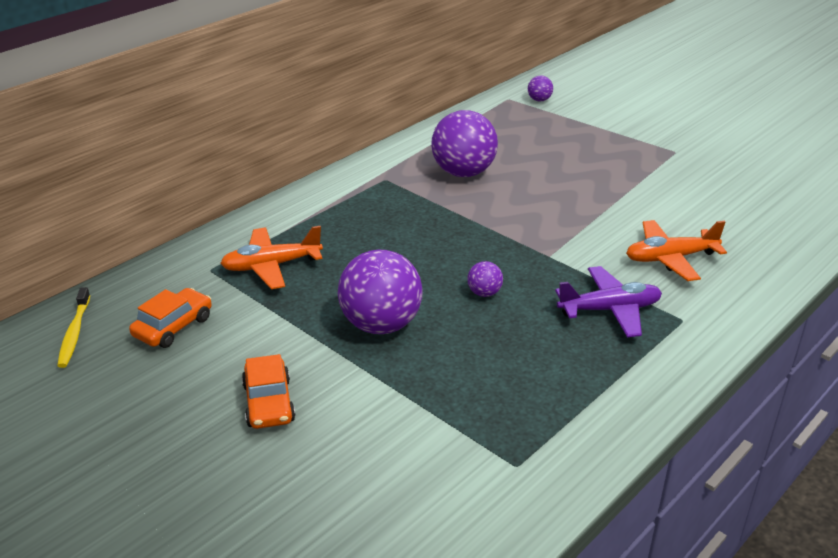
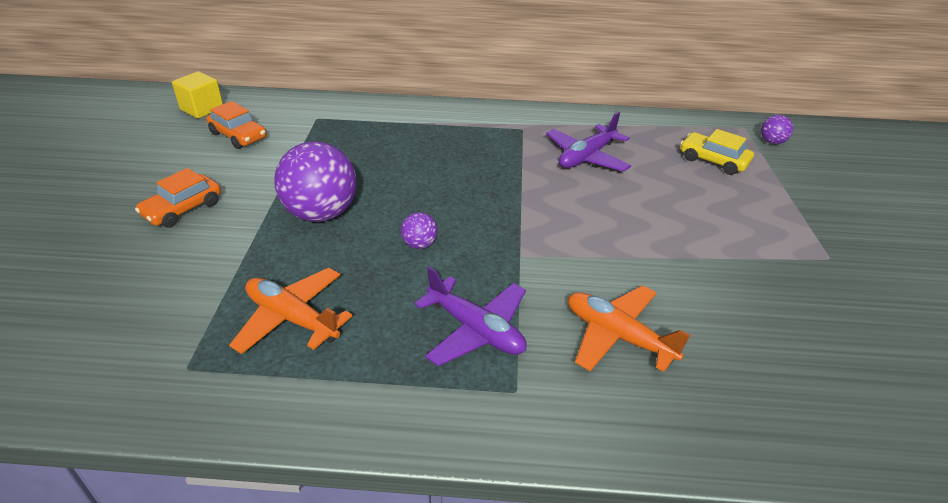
camera: 50 degrees right, 5 degrees up
(74, 333) = (202, 109): yellow toothbrush -> yellow cube
(173, 327) = (238, 136): orange car -> orange car turned 45 degrees clockwise
(271, 266) = (347, 137): orange plane -> orange plane (292, 318)
(463, 173) = (586, 157): purple ball -> purple plane
(532, 130) = (713, 161): none -> yellow car

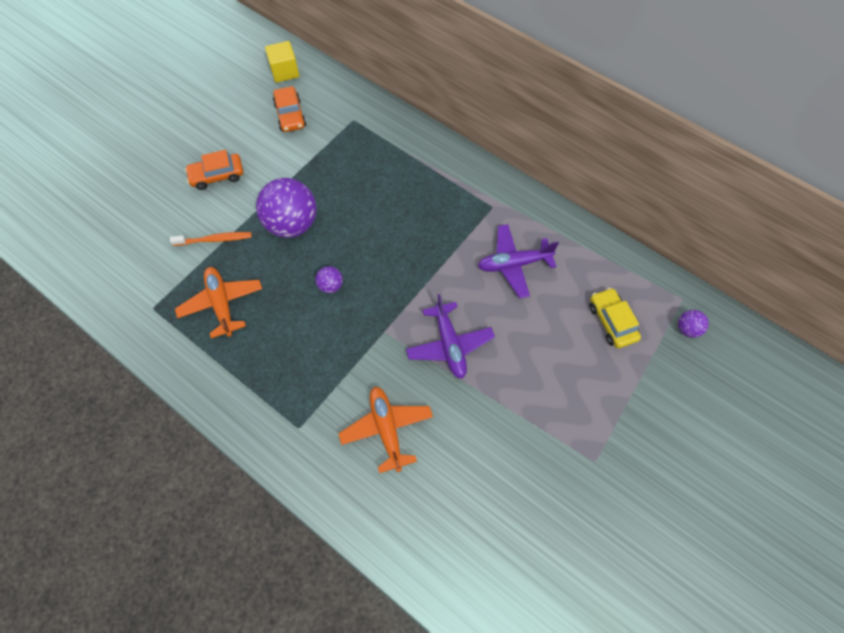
camera: 35 degrees right, 25 degrees up
(227, 264) = (214, 239): none -> orange toothbrush
(476, 330) = (311, 373): purple plane -> purple plane (449, 345)

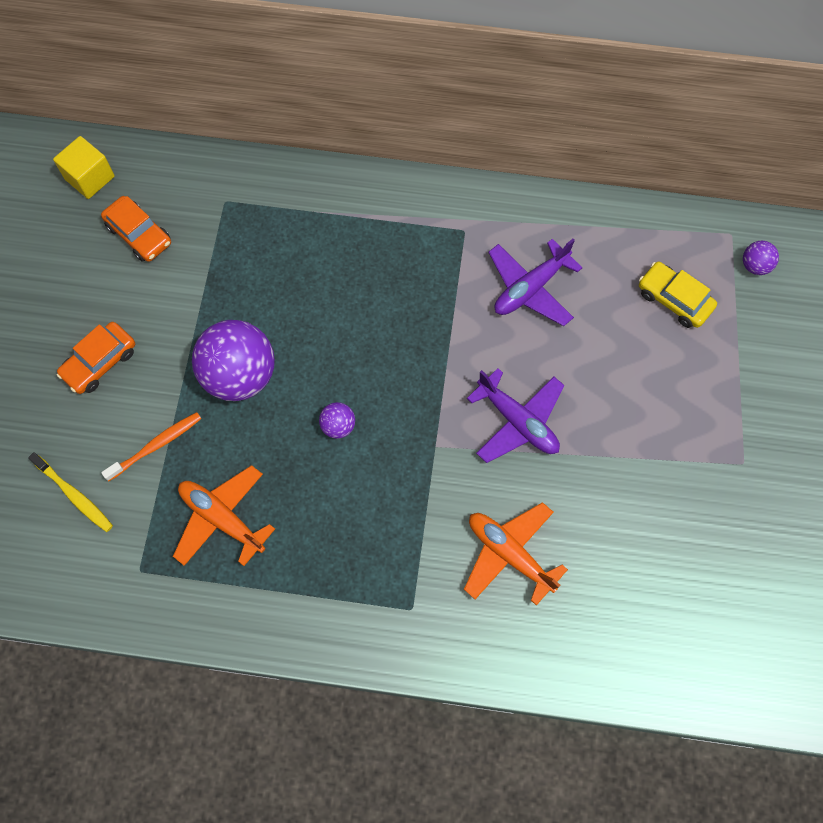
camera: 30 degrees left, 5 degrees up
(148, 243) = (74, 495): none -> yellow toothbrush

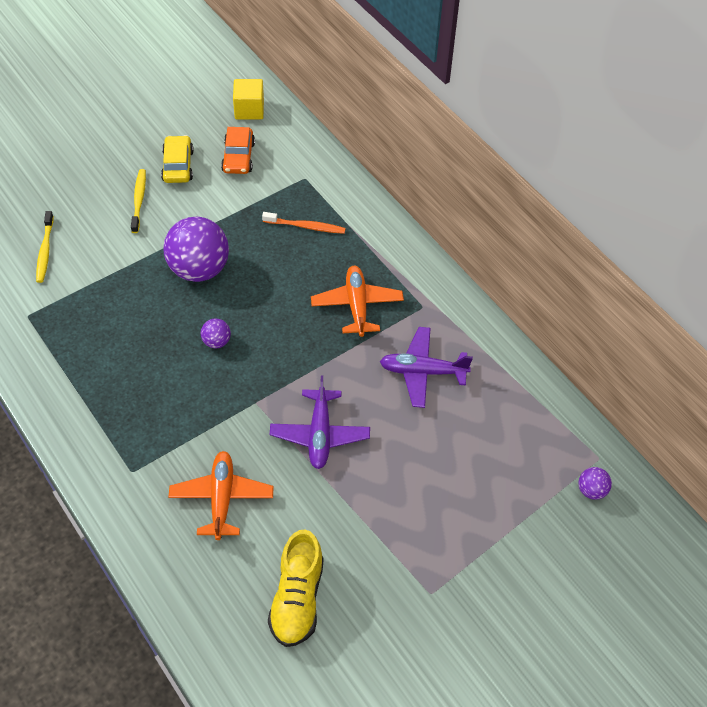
camera: 45 degrees right, 15 degrees down
(100, 362) = (139, 200): orange car -> yellow toothbrush
(155, 446) = (113, 264): orange toothbrush -> orange toothbrush (305, 226)
(222, 519) = (98, 330): orange plane -> orange plane (357, 305)
(661, 571) = (297, 599): none -> yellow shoe
(674, 299) = (508, 460): yellow car -> yellow car (178, 165)

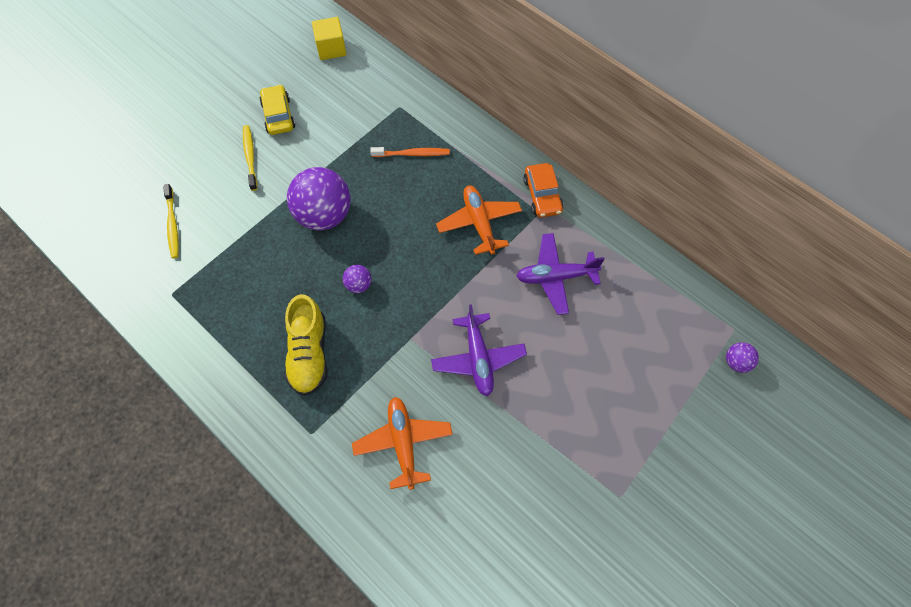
camera: 10 degrees left, 10 degrees up
(238, 157) = (333, 97): orange car -> orange car (542, 195)
(297, 599) = (500, 530): yellow shoe -> yellow shoe (309, 354)

